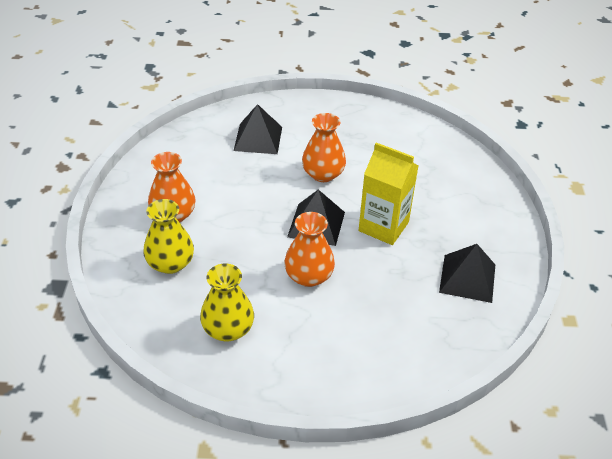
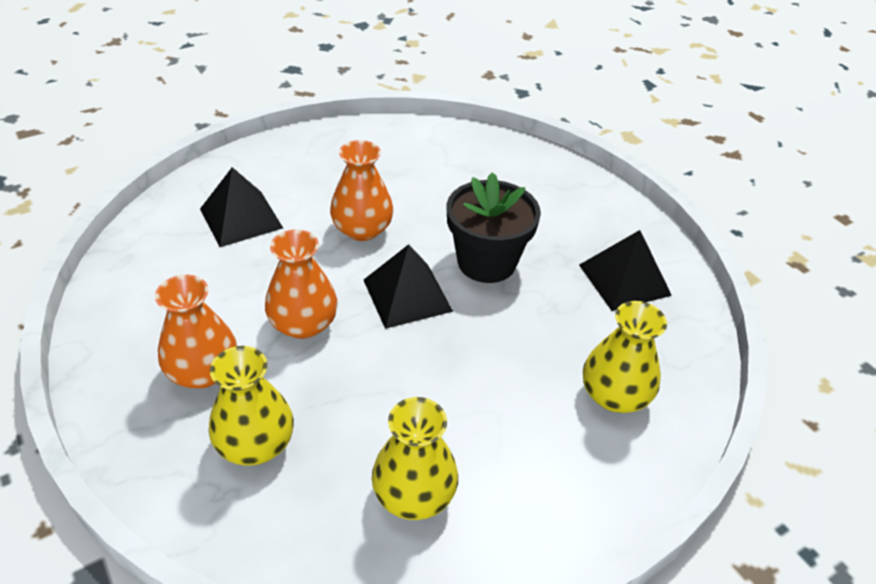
camera: 35 degrees left, 0 degrees up
(308, 276) = (454, 366): orange vase -> orange vase (303, 324)
(383, 226) = (486, 262): yellow carton -> black flower pot
(391, 339) = (614, 395): none -> yellow vase

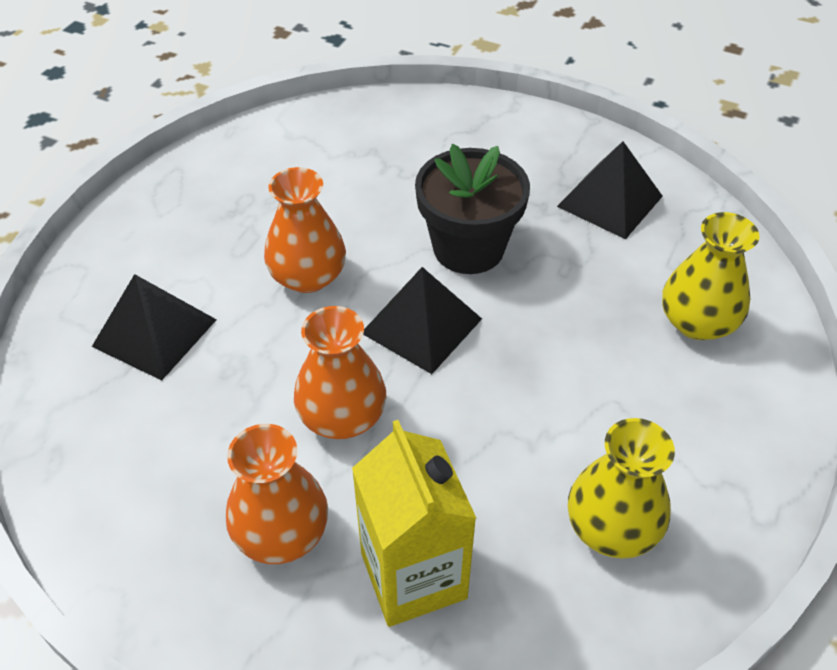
camera: 30 degrees left, 5 degrees up
(255, 444) = (413, 575): yellow vase -> yellow carton

